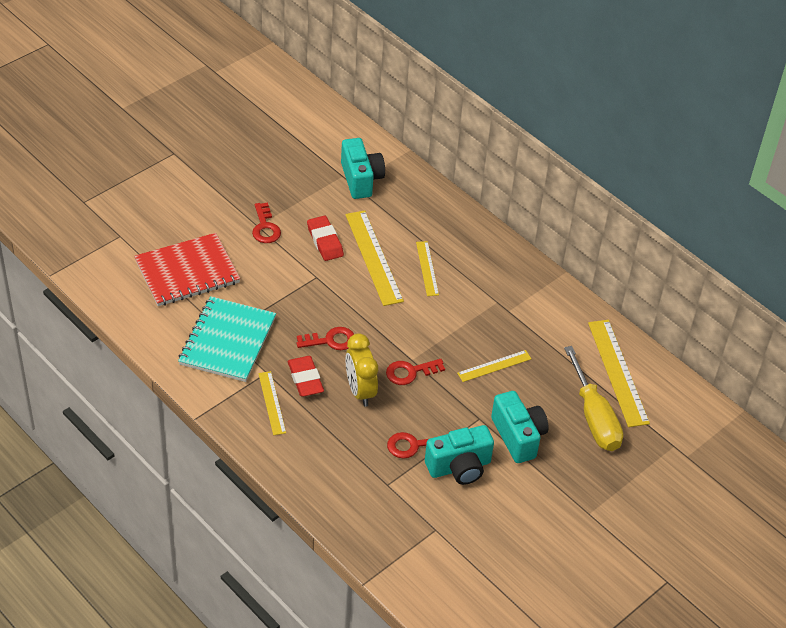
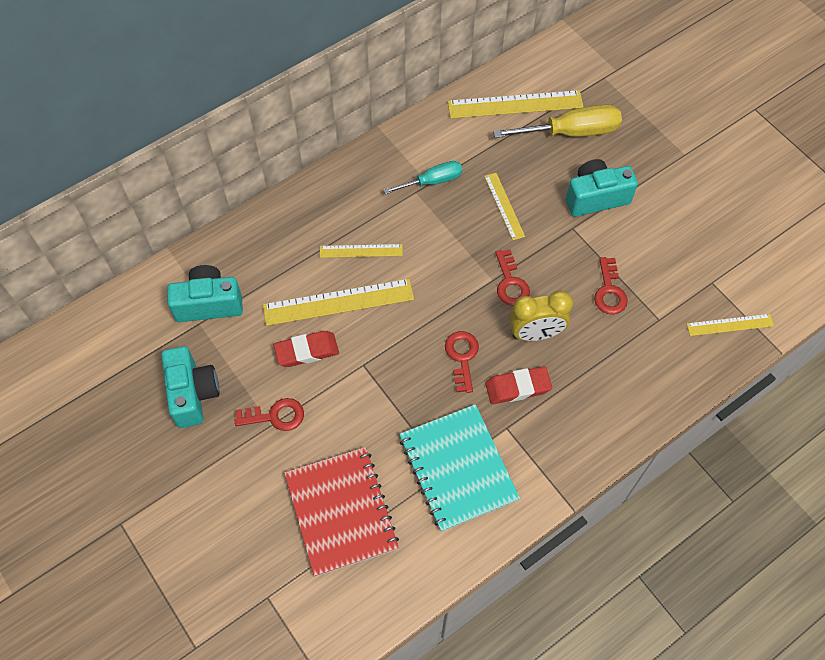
camera: 80 degrees left, 15 degrees up
(227, 341) = (458, 468): turquoise notebook -> turquoise notebook turned 45 degrees clockwise
(272, 403) = (551, 424): yellow ruler -> yellow ruler (730, 324)
(459, 467) = (635, 253): turquoise camera -> turquoise camera (193, 394)
(511, 313) = (432, 181): none -> turquoise screwdriver

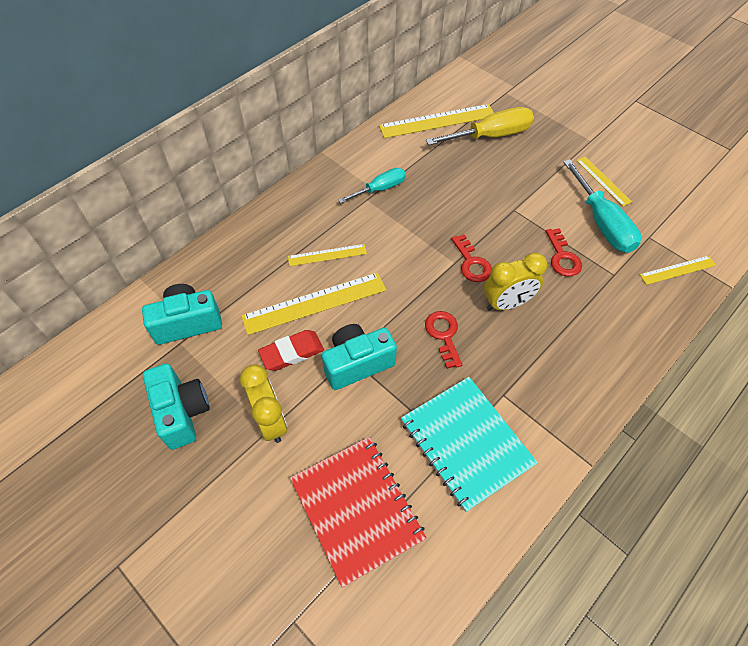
camera: 10 degrees left, 5 degrees down
(275, 416) = (271, 421): red key -> yellow clock
(504, 206) = (448, 200): yellow ruler -> yellow ruler (603, 181)
(517, 387) = (503, 355): red eraser -> none
(596, 197) = (526, 183): turquoise camera -> turquoise camera (357, 363)
(665, 258) = (602, 223): none -> turquoise screwdriver

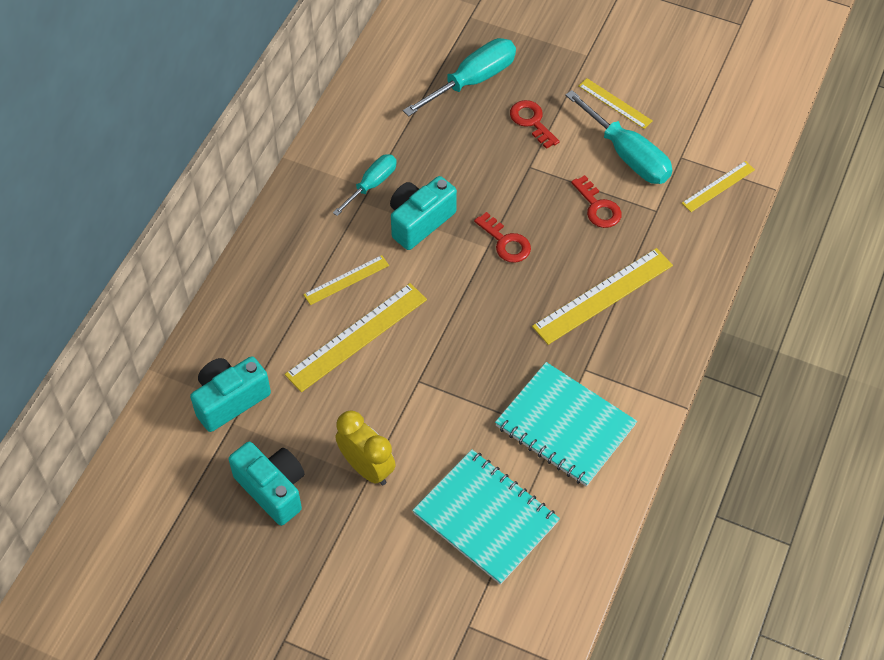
camera: 20 degrees left, 0 degrees up
(292, 353) = (357, 395): red eraser -> none
(357, 363) = (429, 385): turquoise camera -> turquoise camera (419, 221)
(357, 509) = (486, 517): red notebook -> turquoise notebook
(437, 121) = (403, 78): yellow ruler -> yellow ruler (603, 295)
(443, 335) = (505, 328): red key -> red key (531, 121)
(491, 136) = (472, 80): yellow screwdriver -> turquoise screwdriver
(507, 303) = (557, 275): yellow clock -> none

